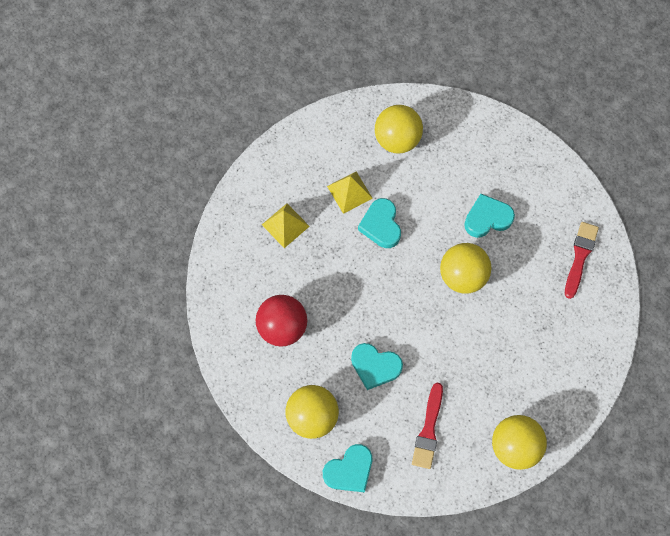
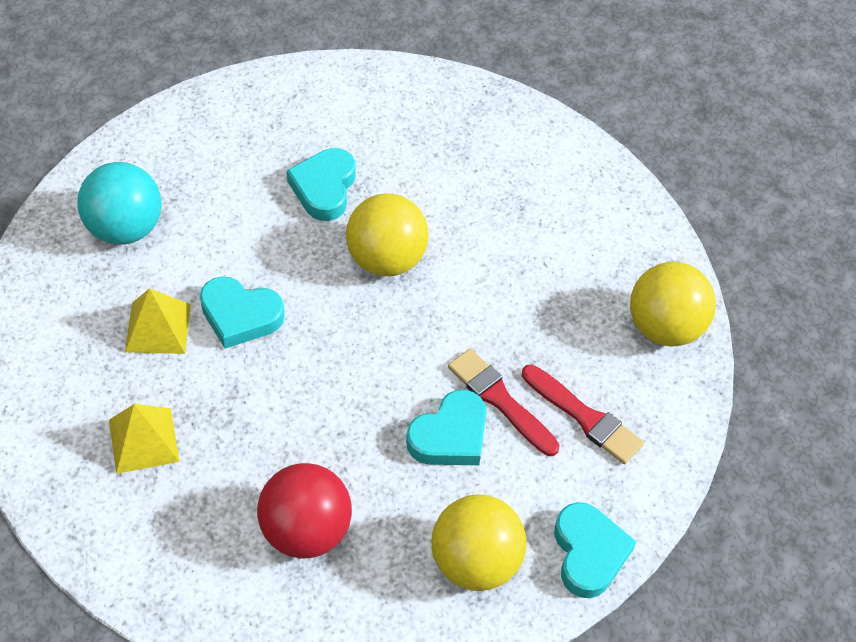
camera: 65 degrees left, 15 degrees down
(397, 139) = (125, 228): yellow ball -> turquoise ball
(580, 256) = (449, 121): red brush -> red brush (500, 400)

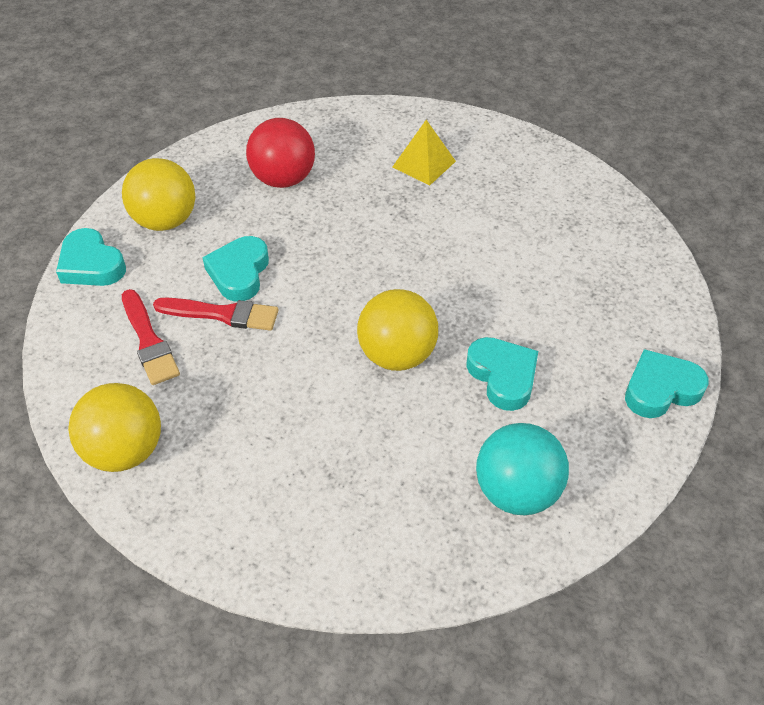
camera: 145 degrees right, 5 degrees down
(125, 228) = (594, 255): turquoise ball -> turquoise ball (516, 491)
(158, 327) = (492, 217): yellow pyramid -> none
(240, 316) = (452, 254): turquoise heart -> turquoise heart (660, 389)
(585, 417) = (149, 341): red brush -> red brush turned 120 degrees counterclockwise

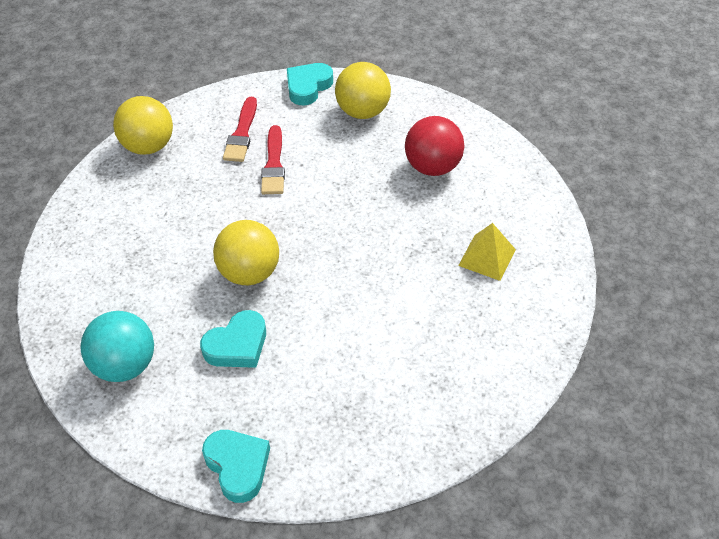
camera: 80 degrees right, 0 degrees up
(149, 341) = (242, 133): red brush -> red brush turned 45 degrees counterclockwise
(239, 273) = (317, 164): turquoise heart -> none

